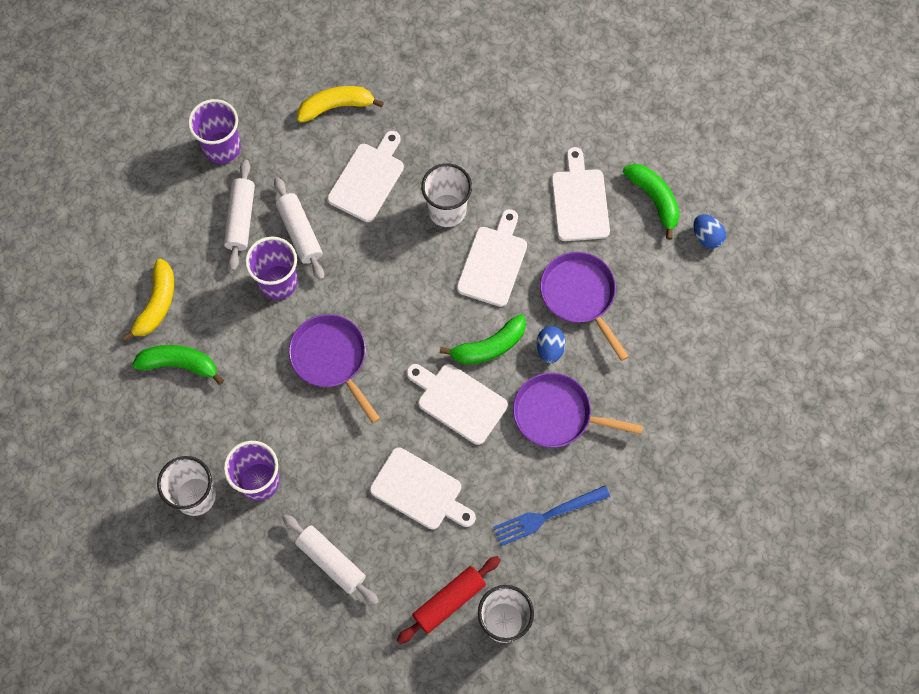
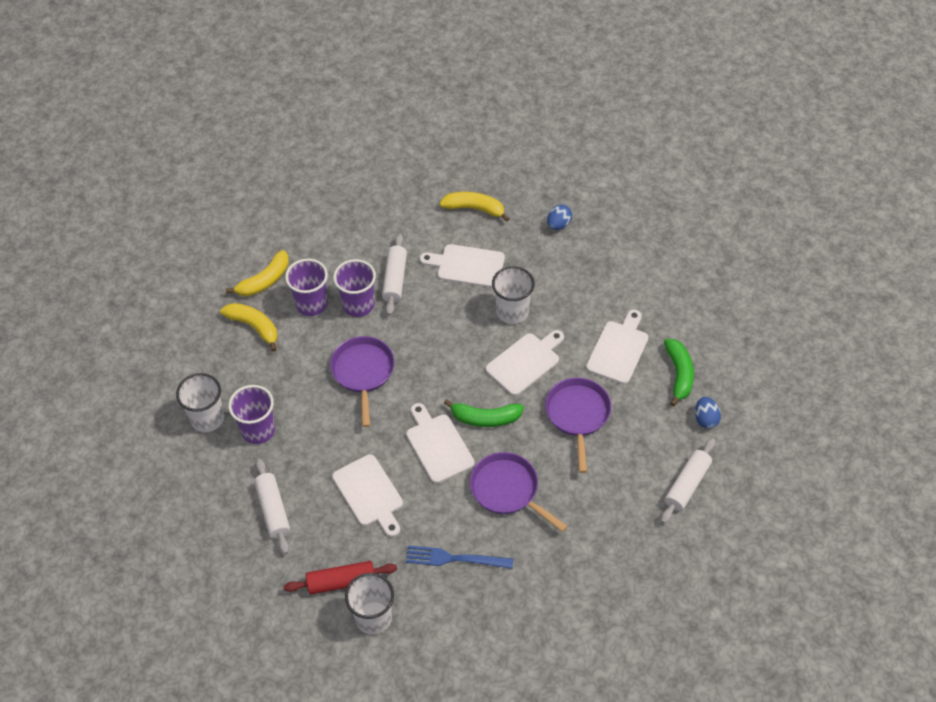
camera: 30 degrees right, 15 degrees down
(179, 364) = (254, 327): green banana -> yellow banana
(222, 147) = (376, 201): purple cup -> purple cup (311, 304)
(241, 219) = (359, 252): white rolling pin -> white rolling pin (687, 485)
(368, 179) = (467, 266): white cutting board -> white cutting board turned 135 degrees counterclockwise
(550, 349) = (531, 441): blue egg -> blue egg (558, 224)

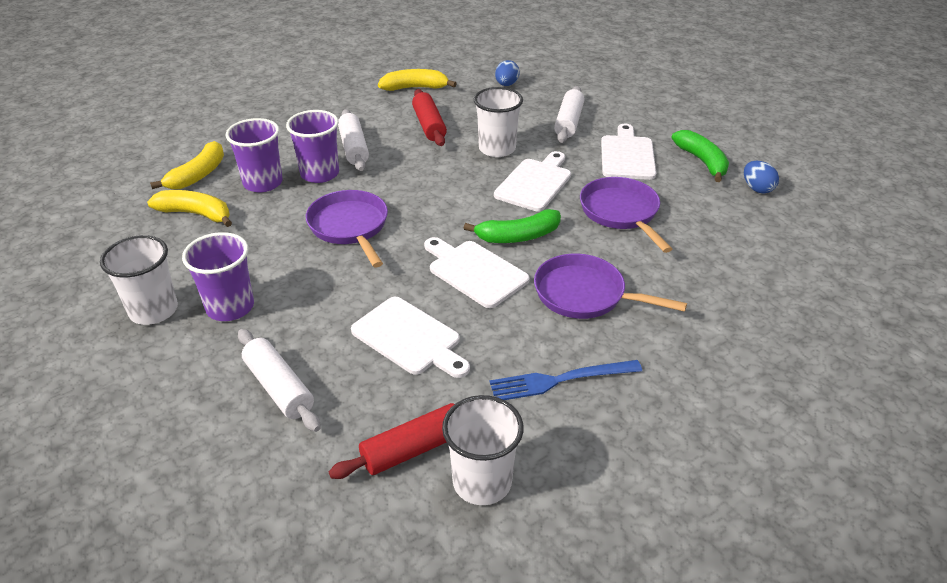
camera: 20 degrees left, 15 degrees down
(467, 266) = (429, 125): white cutting board -> red rolling pin
(687, 485) = (783, 244): white rolling pin -> white rolling pin (568, 122)

